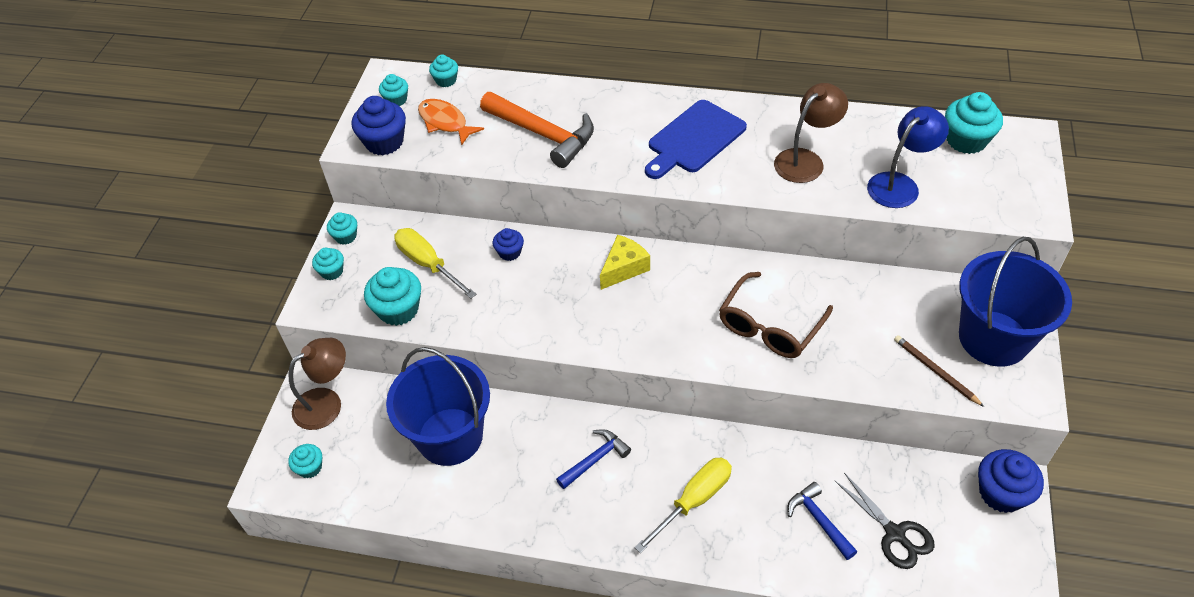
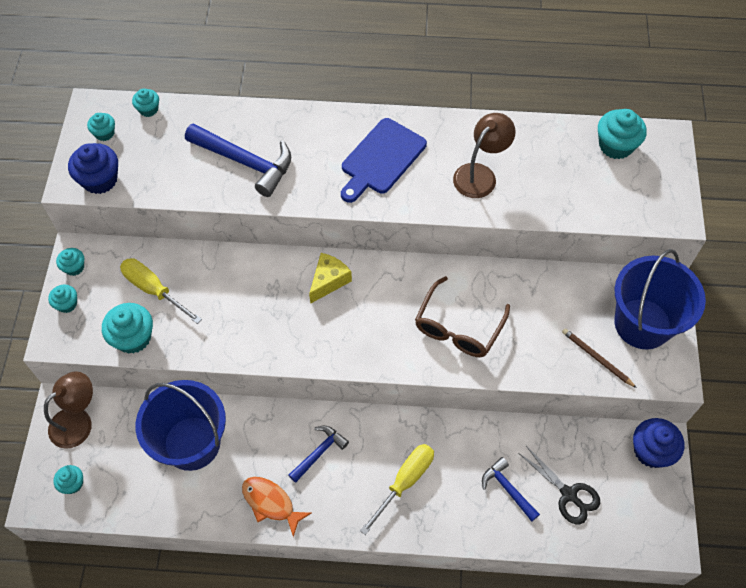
camera: 10 degrees left, 10 degrees up
(445, 122) = (153, 155): orange fish -> orange fish (271, 503)
(509, 252) = (226, 272): blue cupcake -> none
(543, 134) = (246, 162): orange hammer -> blue hammer
(899, 184) = (561, 194): blue lamp -> none

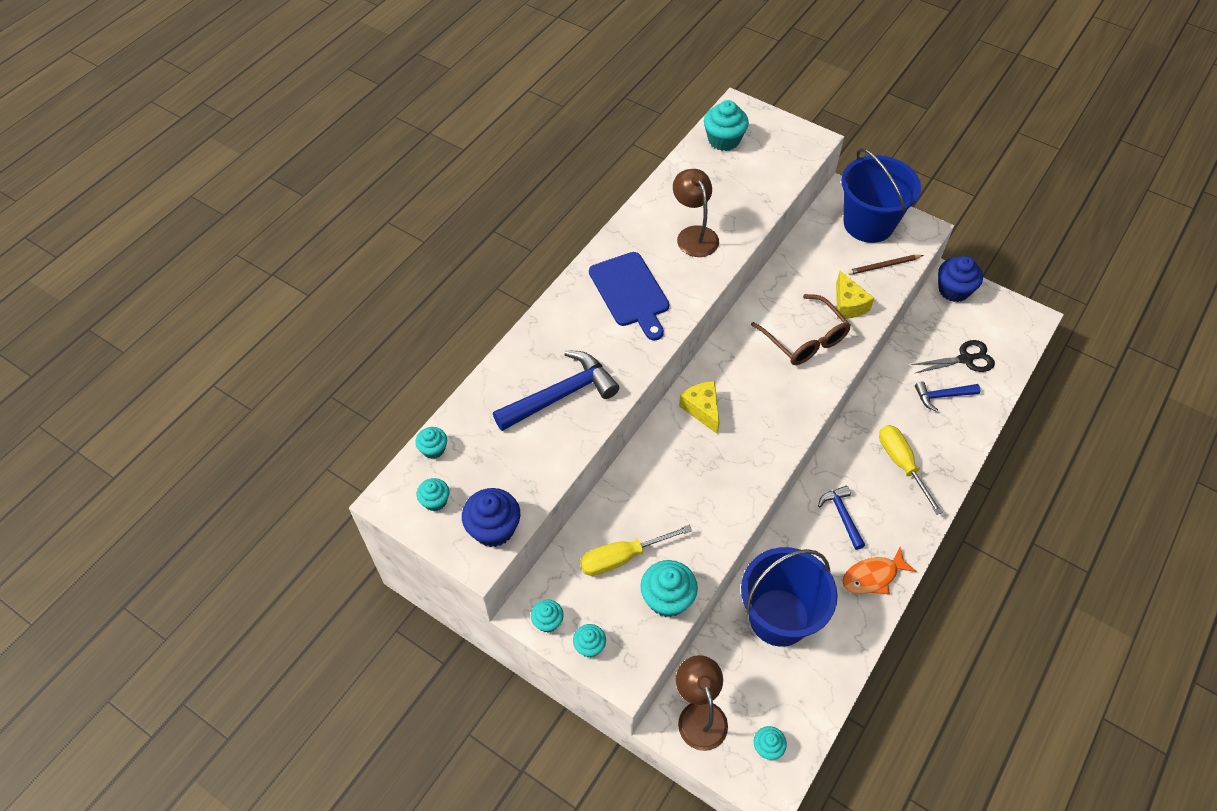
camera: 60 degrees left, 5 degrees down
(525, 347) = (848, 305): none -> yellow cheese

